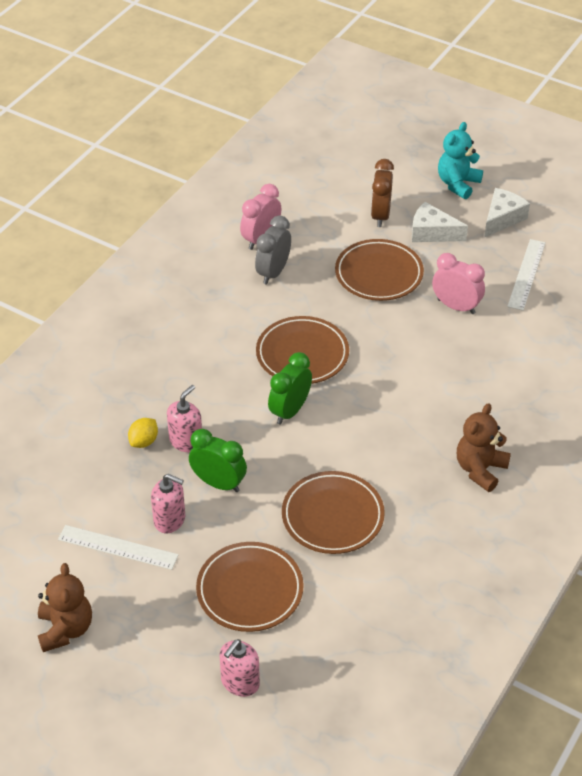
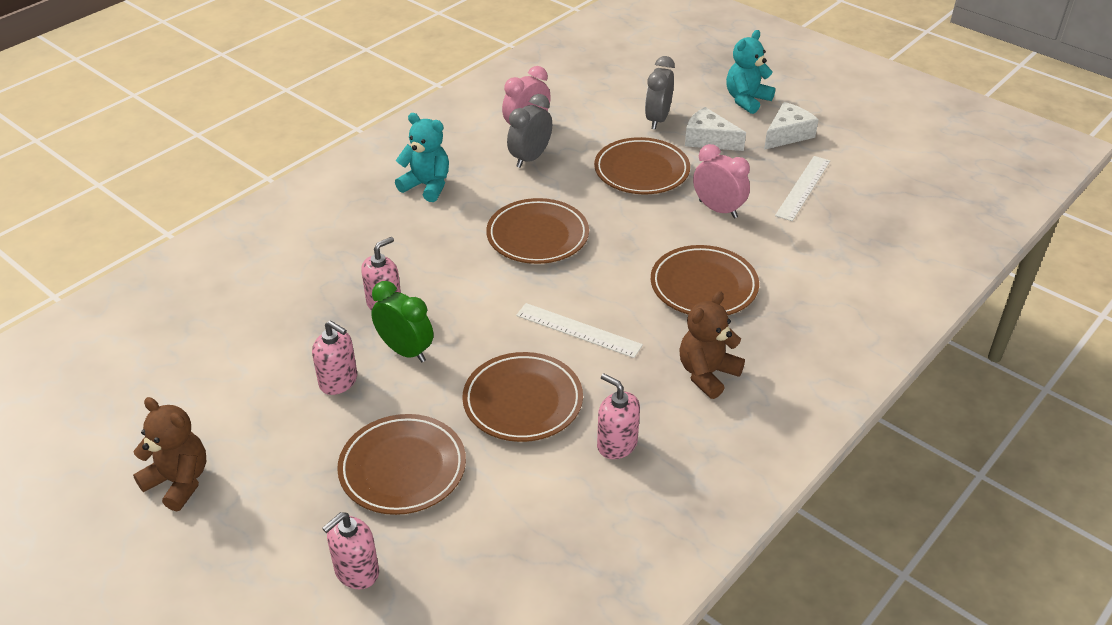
camera: 10 degrees right, 5 degrees down
(65, 629) = (179, 481): brown teddy bear -> brown teddy bear turned 60 degrees counterclockwise
(118, 547) = (271, 402): white ruler -> white ruler (578, 330)
(144, 441) = (339, 299): yellow lemon -> none
(186, 314) = (427, 186): none -> turquoise teddy bear
(290, 411) = (507, 288): green clock -> none
(380, 215) = (657, 119): brown clock -> grey clock
(420, 543) = (616, 444): none -> pink soap dispenser
(460, 386) = (703, 286): none -> brown plate

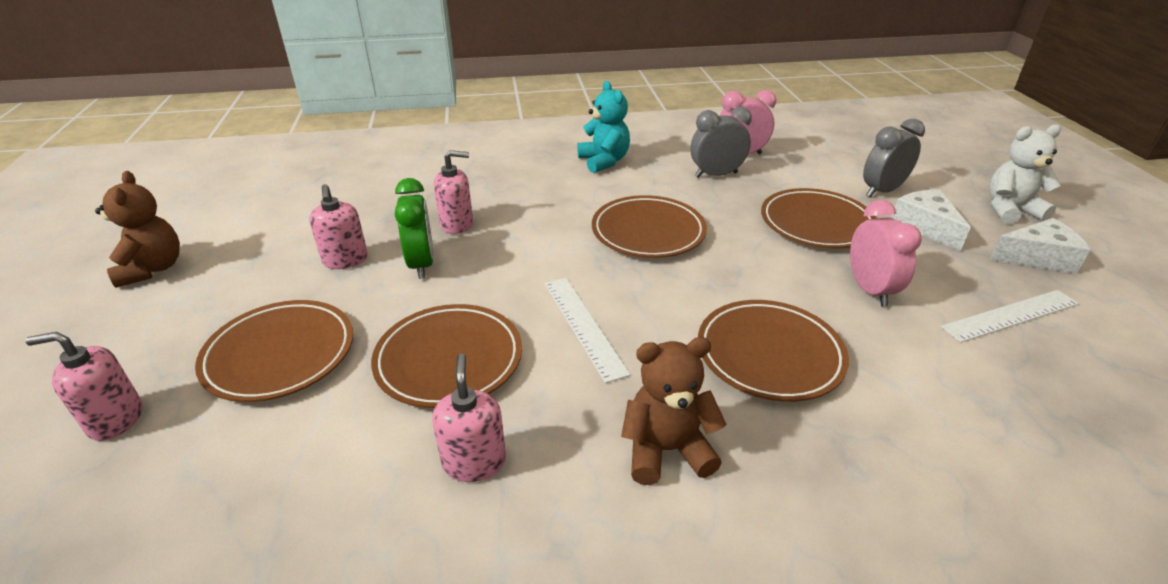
camera: 40 degrees right, 5 degrees down
(746, 100) = (1010, 210): turquoise teddy bear -> white teddy bear

